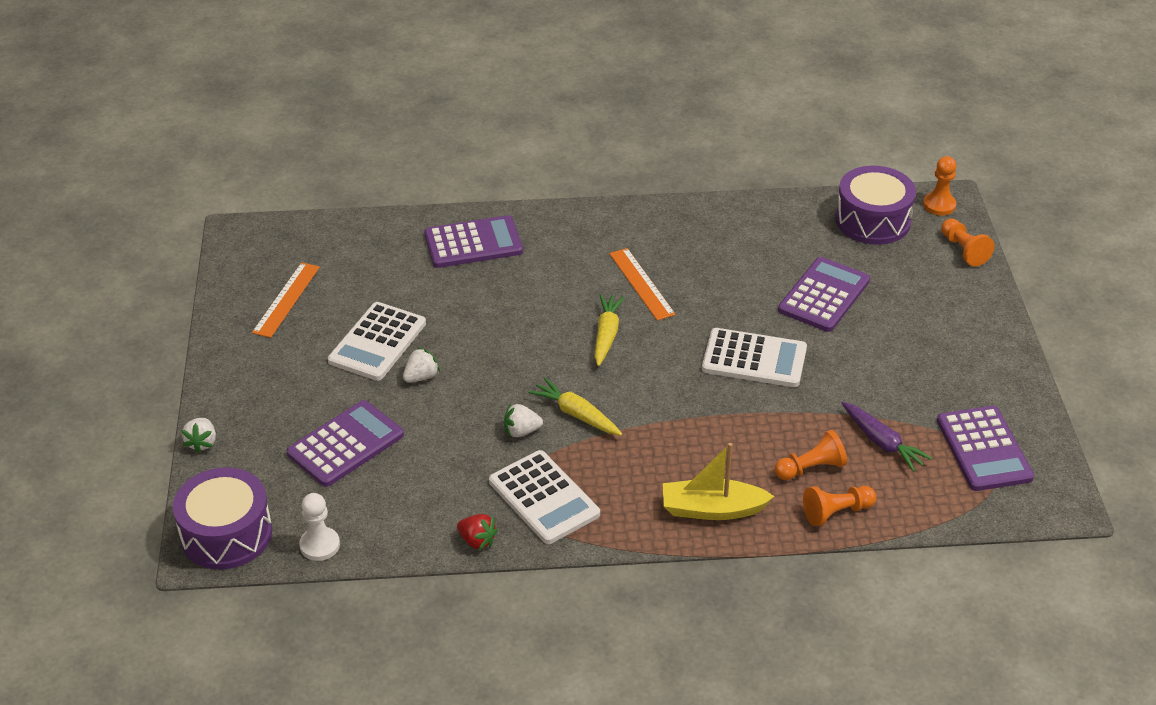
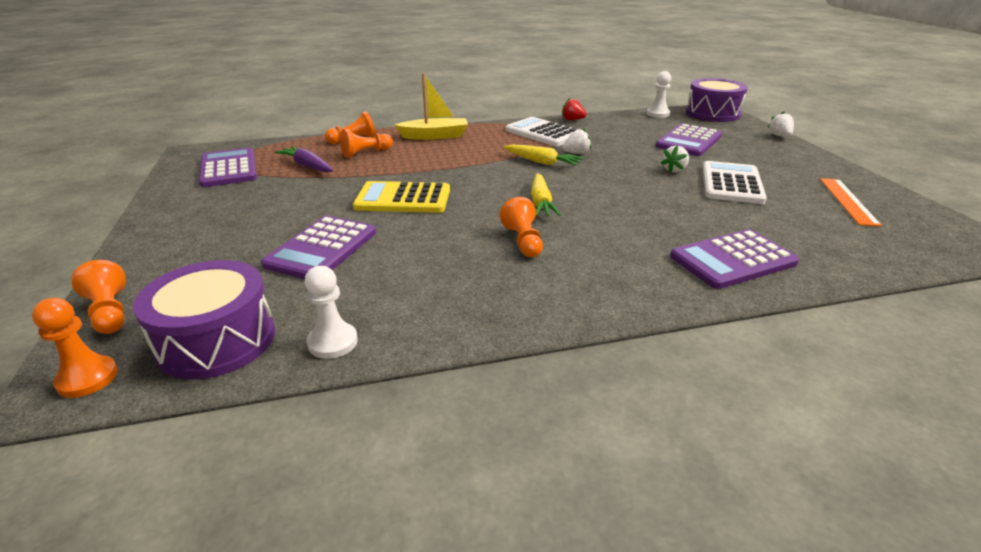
camera: 170 degrees right, 10 degrees down
(642, 284) = (523, 241): orange ruler -> orange pawn
(754, 359) = (403, 199): white calculator -> yellow calculator
(794, 211) = (332, 342): none -> white pawn

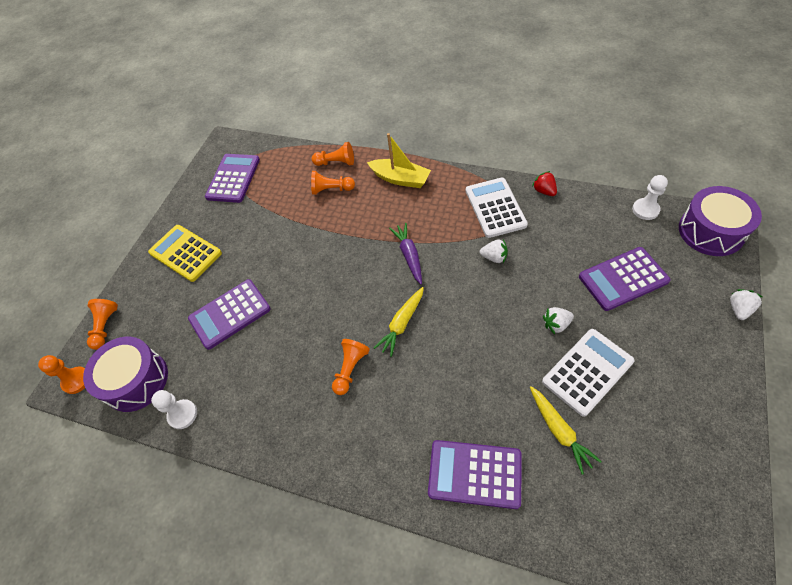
camera: 40 degrees right, 25 degrees up
(307, 166) = (282, 195): purple carrot -> purple carrot (409, 255)
(403, 199) = (313, 273): yellow calculator -> yellow calculator (185, 253)
(542, 162) = (452, 261): yellow carrot -> yellow carrot (559, 431)
(848, 201) = (671, 454): orange ruler -> none

